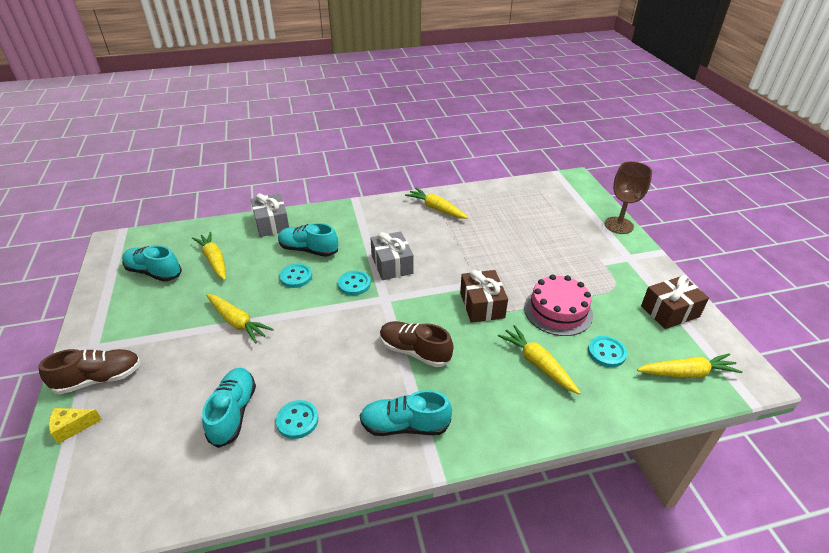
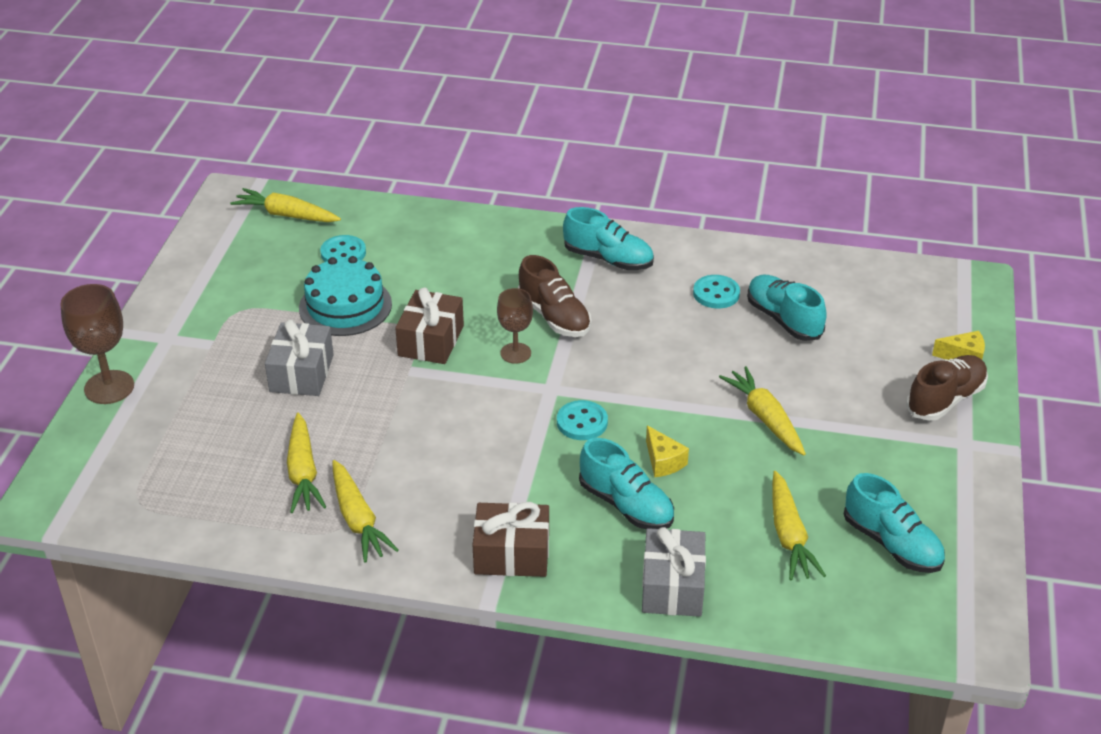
camera: 155 degrees left, 0 degrees up
(99, 379) = (945, 399): brown shoe -> brown shoe turned 135 degrees clockwise
(233, 412) = (783, 319): turquoise shoe -> turquoise shoe turned 120 degrees clockwise
(296, 277) = (663, 461): turquoise button -> yellow cheese
(392, 264) = (509, 435): grey gift -> grey gift (301, 373)
(422, 314) = (515, 353): none -> brown goblet
(537, 364) = (428, 266): yellow carrot -> yellow carrot (303, 472)
(558, 311) = (345, 306): pink cake -> turquoise cake
(670, 311) = (217, 266): brown gift -> brown gift (512, 554)

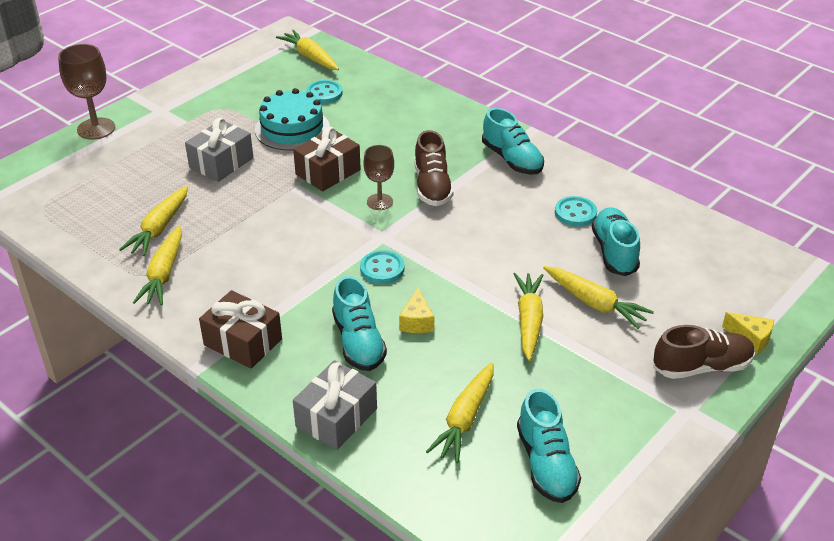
camera: 30 degrees right, 0 degrees up
(808, 377) = (594, 303): none -> yellow carrot

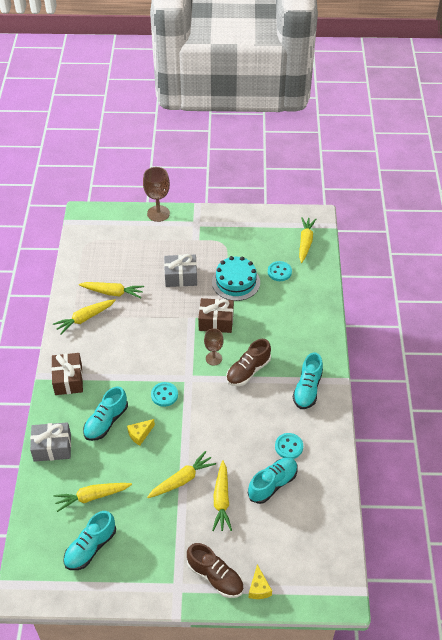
camera: 50 degrees right, 10 degrees up
(159, 228) = (112, 292): yellow carrot -> yellow carrot turned 150 degrees counterclockwise

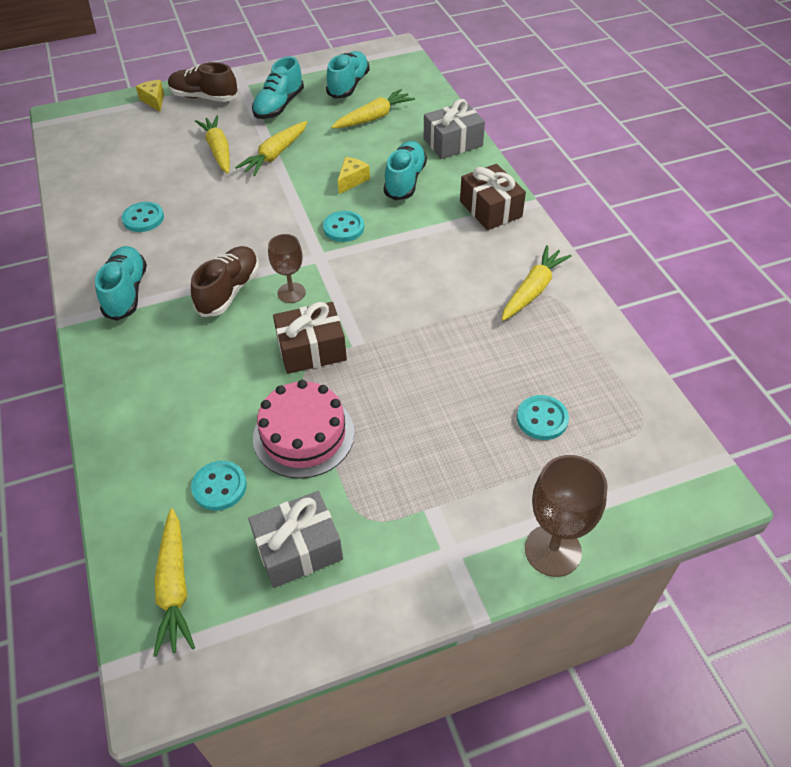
camera: 160 degrees right, 0 degrees up
(112, 292) = (520, 344): yellow carrot -> none
(128, 257) = (542, 419): none -> turquoise button
(181, 277) = (416, 412): grey gift -> grey gift (298, 549)
(236, 282) = (303, 435): turquoise cake -> pink cake
(272, 484) = (158, 178): turquoise shoe -> turquoise shoe (279, 106)

